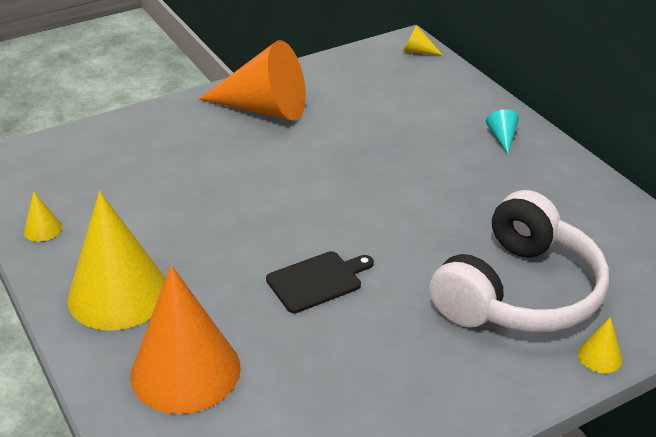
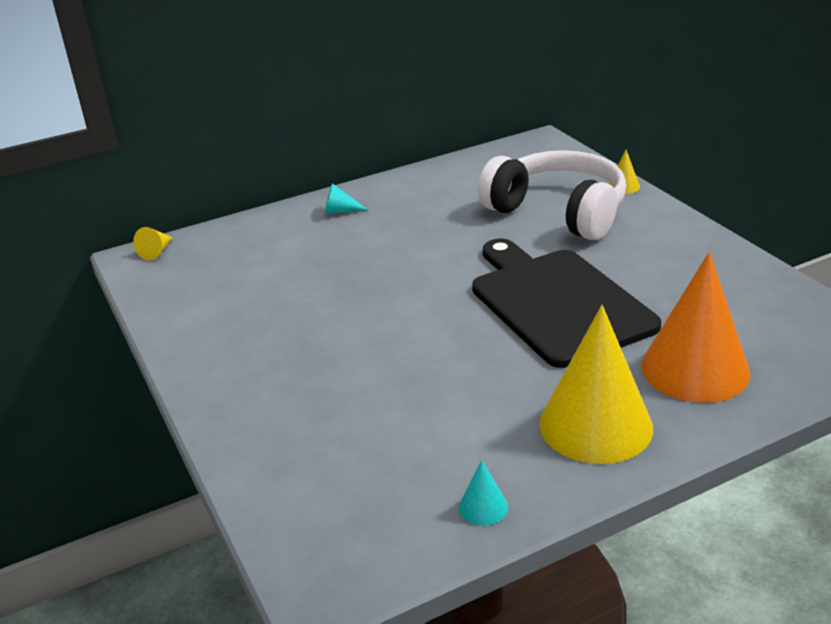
camera: 85 degrees left, 5 degrees down
(42, 229) = (483, 507): yellow cone -> turquoise cone
(264, 108) = (245, 350): orange cone -> none
(317, 281) = (557, 303): black cutting board -> black cutting board, size x2.16

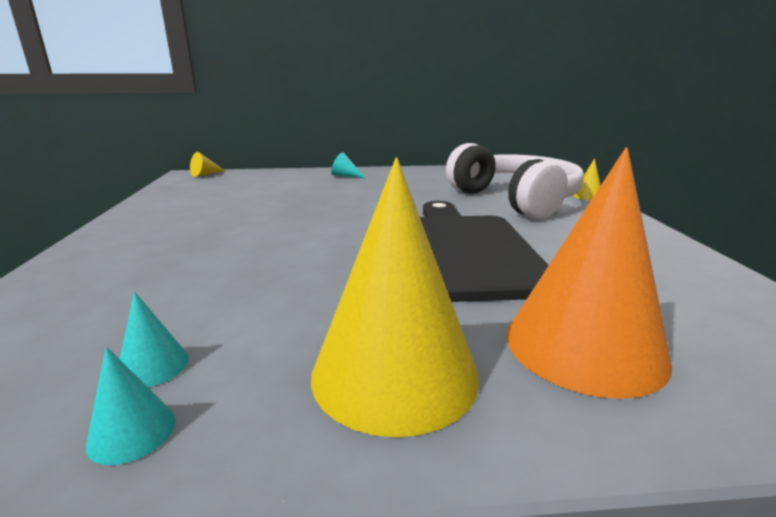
camera: 20 degrees right, 10 degrees down
(440, 471) = (153, 366): none -> turquoise cone

